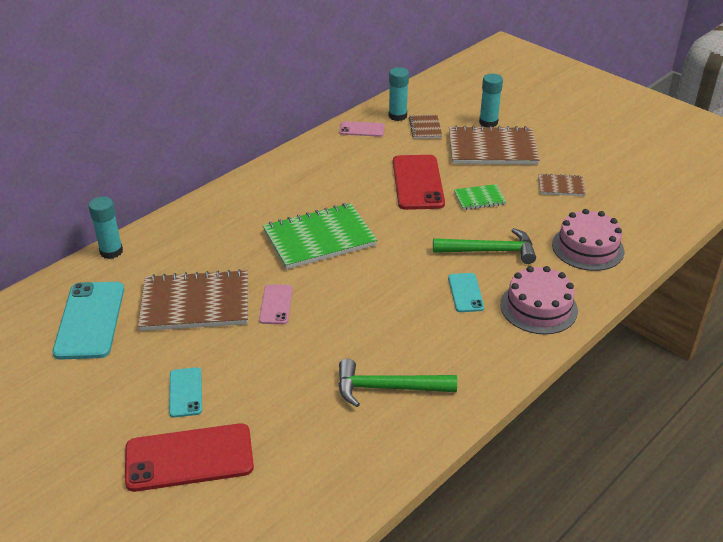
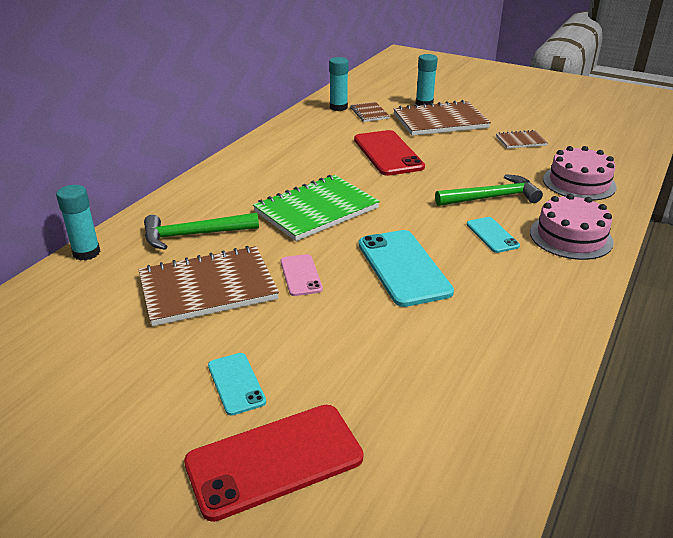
camera: 15 degrees left, 5 degrees down
(90, 320) = (83, 325): turquoise phone -> turquoise phone (403, 267)
(362, 129) = (310, 120): pink phone -> none
(388, 388) = (470, 336): green hammer -> green hammer (194, 235)
(479, 198) = (454, 158): green notebook -> none

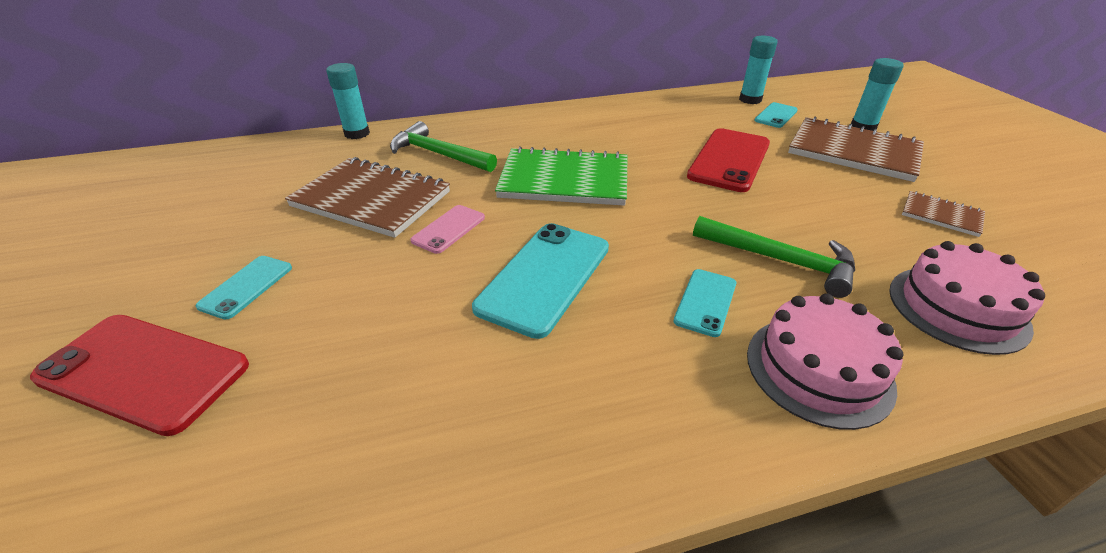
camera: 45 degrees right, 5 degrees up
(369, 113) = (776, 115): brown notebook -> turquoise phone

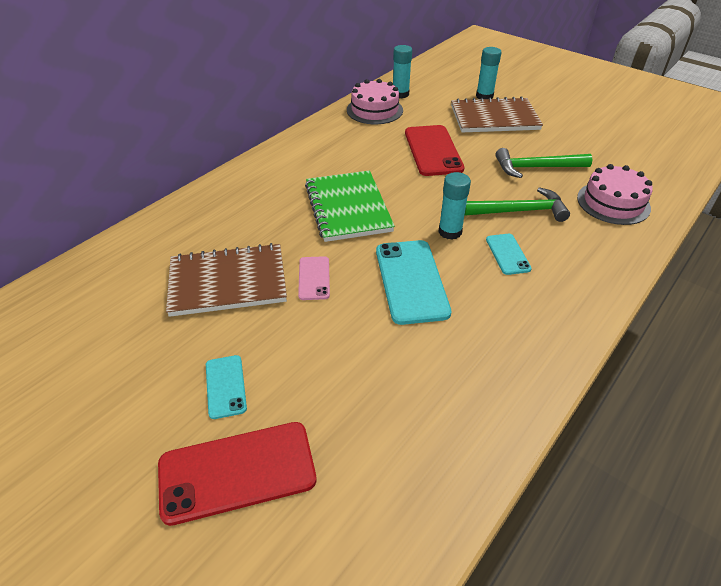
camera: 35 degrees left, 5 degrees up
(357, 133) = (134, 232): turquoise glue stick -> turquoise glue stick (450, 232)
(438, 154) = (231, 223): green hammer -> green hammer (536, 168)
(564, 180) = (348, 208): green notebook -> green notebook turned 75 degrees counterclockwise
(776, 115) = (428, 103): turquoise phone -> none
(818, 369) = (585, 265): pink cake -> pink cake (374, 110)
(941, 215) = (568, 148): brown notebook -> none

